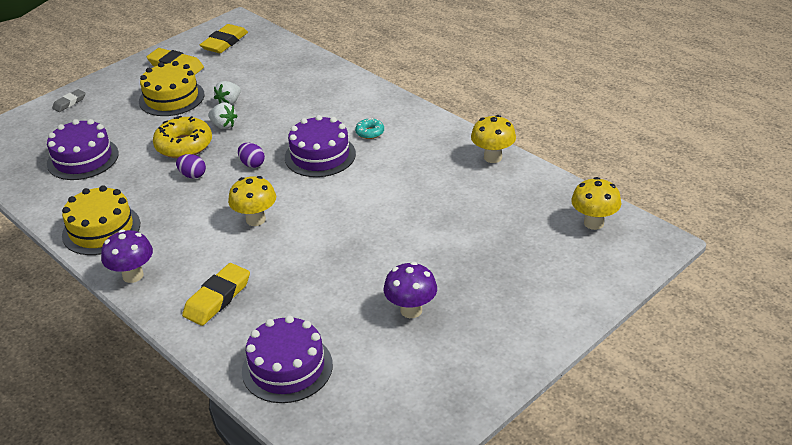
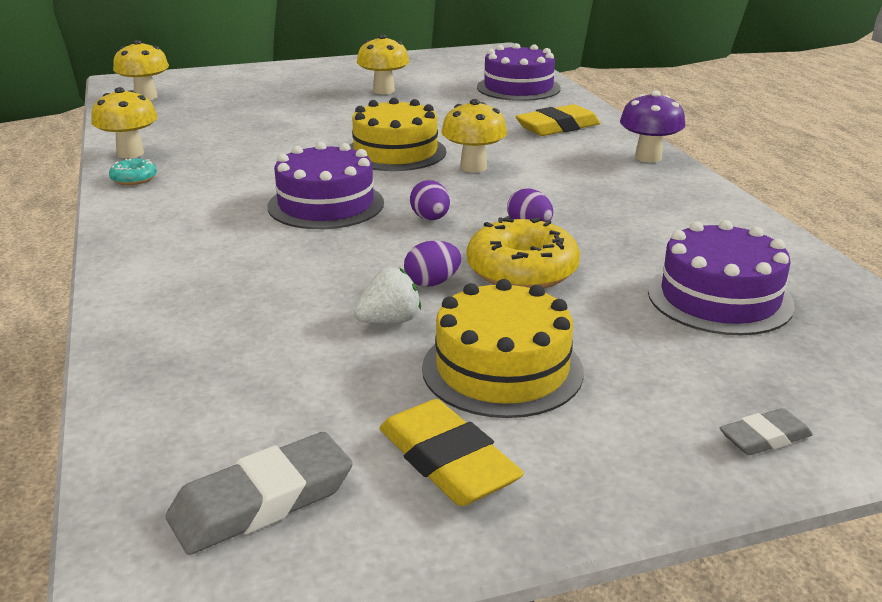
camera: 155 degrees left, 10 degrees down
(101, 229) = (686, 201): yellow cake -> yellow cake (395, 152)
(223, 125) = (432, 283): white strawberry -> purple egg
(225, 42) = (262, 501): yellow eraser -> grey eraser
(370, 132) = (223, 212): turquoise donut -> turquoise donut (134, 179)
(411, 310) = (383, 91): purple mushroom -> yellow mushroom

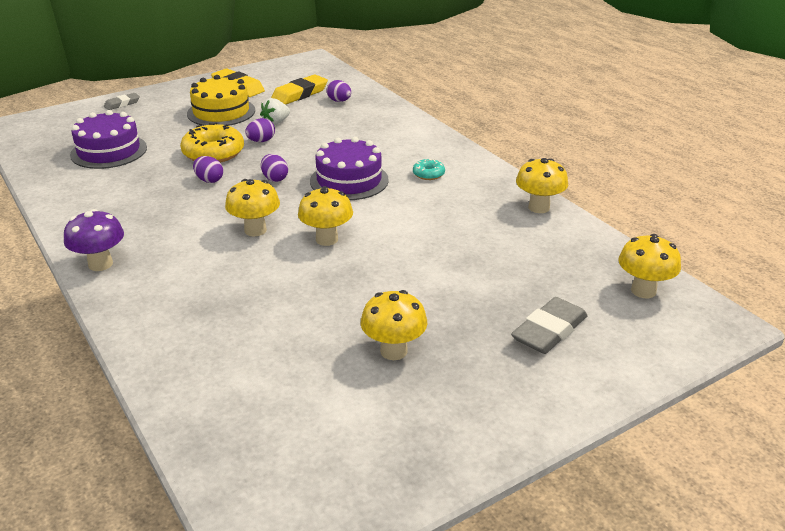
camera: 165 degrees right, 5 degrees up
(134, 179) = (501, 184): turquoise donut -> turquoise donut (428, 174)
(218, 364) = (339, 101): none -> purple egg
(262, 501) = (294, 74): grey eraser -> grey eraser (549, 331)
(395, 152) = (326, 239): yellow cake -> yellow mushroom
(518, 88) = (222, 390): purple cake -> none
(557, 127) = (178, 301): yellow eraser -> yellow eraser (299, 94)

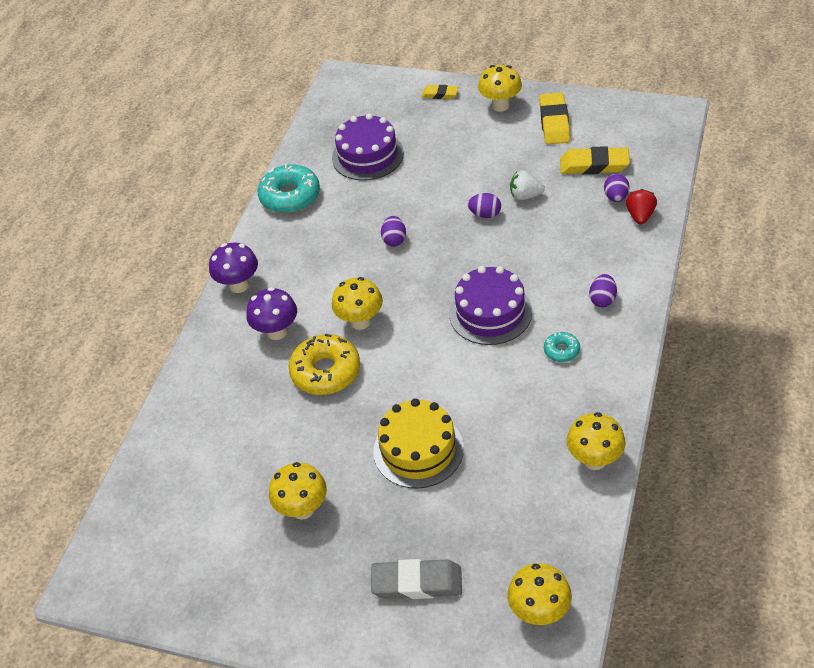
camera: 55 degrees right, 15 degrees up
(68, 197) = (290, 196): none -> turquoise donut
(122, 104) = (440, 94): grey eraser -> yellow eraser
(188, 271) = (277, 332): none -> purple mushroom
(213, 153) = (434, 206): yellow donut -> yellow donut (326, 372)
(221, 112) = (500, 152): yellow cake -> yellow cake (418, 449)
(275, 178) = (440, 270): purple egg -> purple egg (602, 299)
(326, 239) = (393, 368): yellow mushroom -> yellow mushroom (500, 105)
(369, 102) = (640, 216): none -> red strawberry

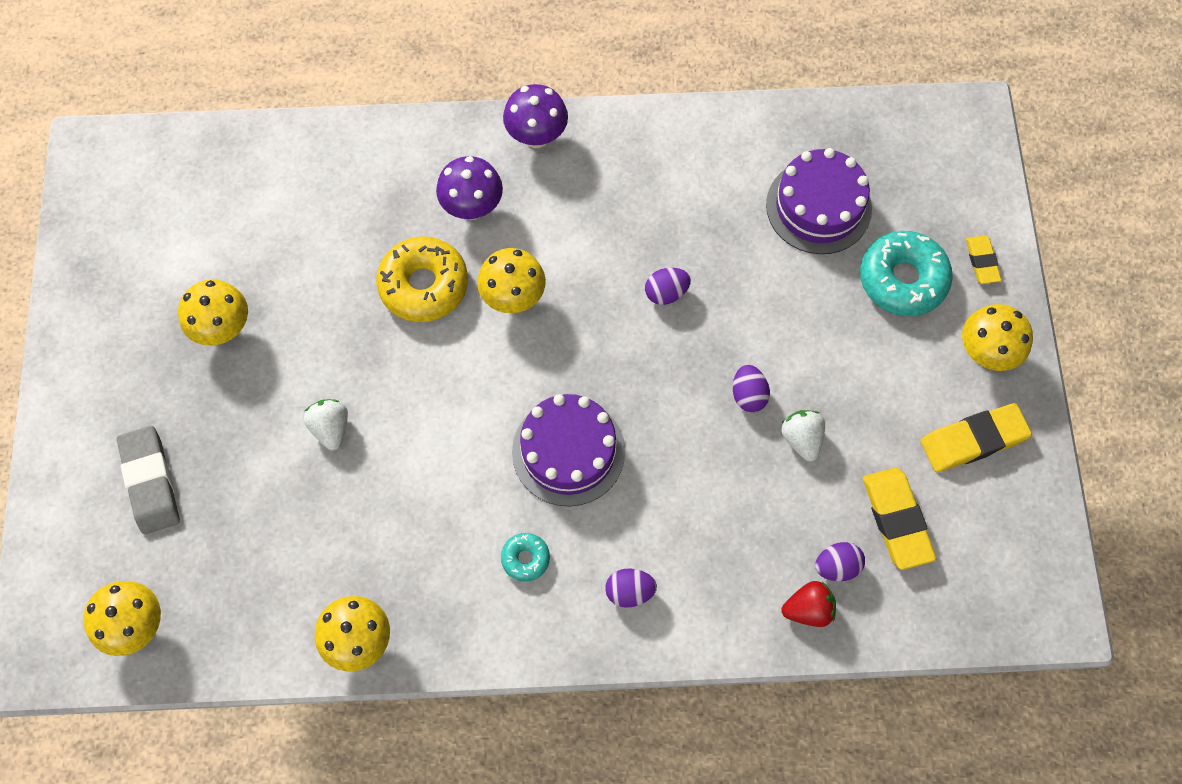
camera: 65 degrees right, 20 degrees up
(290, 196) = (709, 138): turquoise donut -> turquoise donut (902, 279)
(418, 449) = (331, 428): yellow cake -> white strawberry

